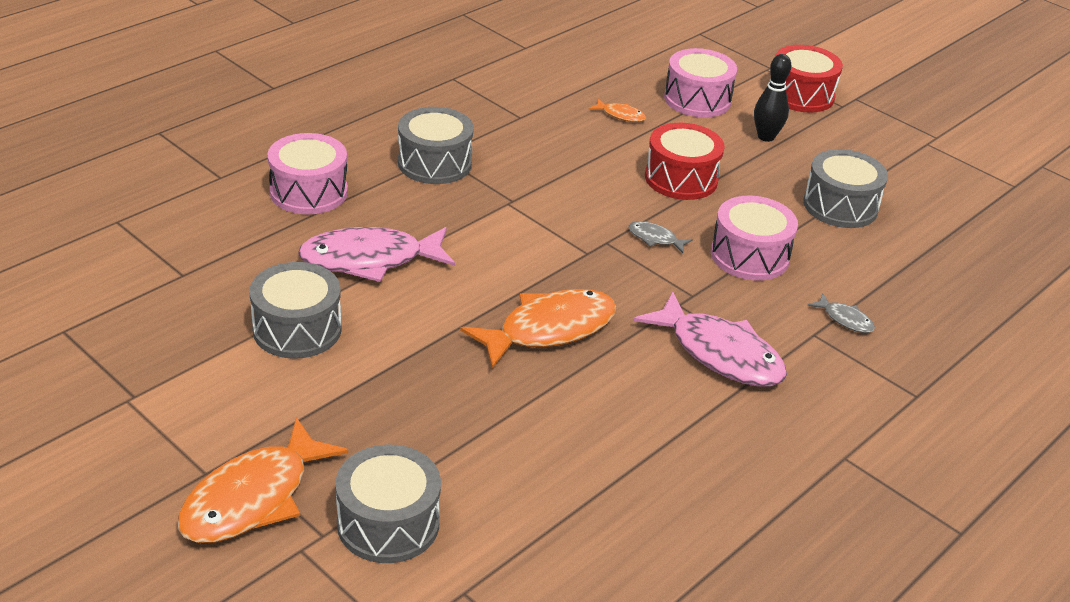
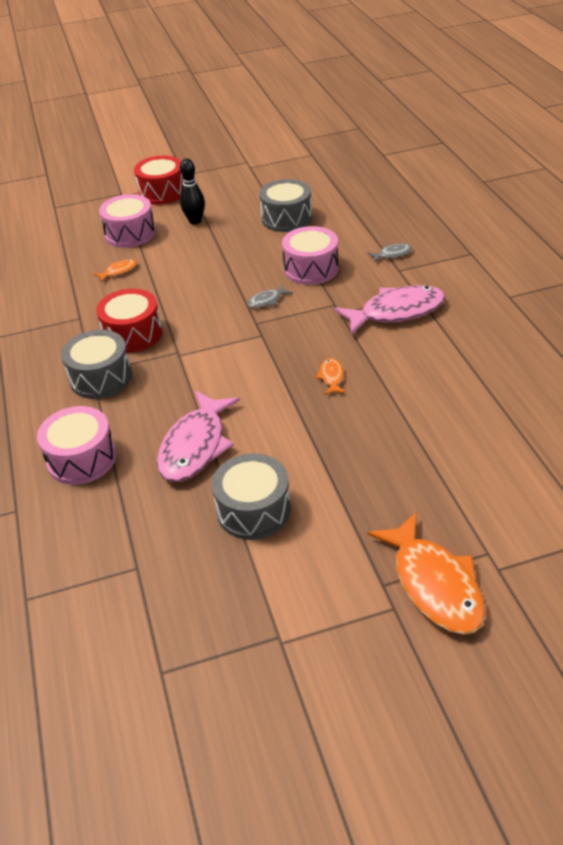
camera: 55 degrees left, 5 degrees up
(388, 523) = (489, 514): grey drum -> none
(549, 329) = (331, 377): orange fish -> orange fish, size x0.45
(681, 178) = (212, 269): red drum -> red drum (133, 334)

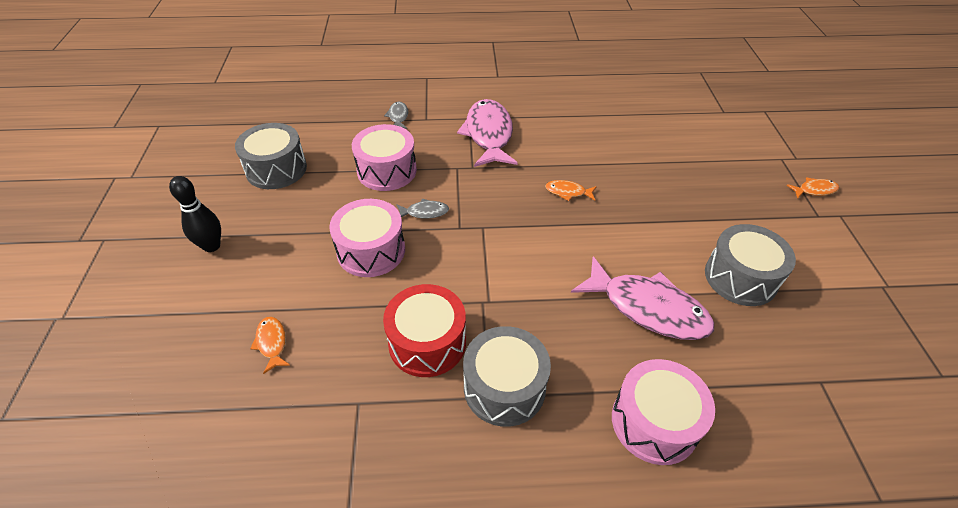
camera: 80 degrees left, 5 degrees up
(130, 233) = (183, 319): pink drum -> pink drum (371, 251)
(162, 192) = (104, 269): red drum -> none
(267, 301) = (425, 212): grey fish -> grey fish turned 75 degrees counterclockwise
(434, 584) = (814, 190): orange fish -> orange fish, size x0.45

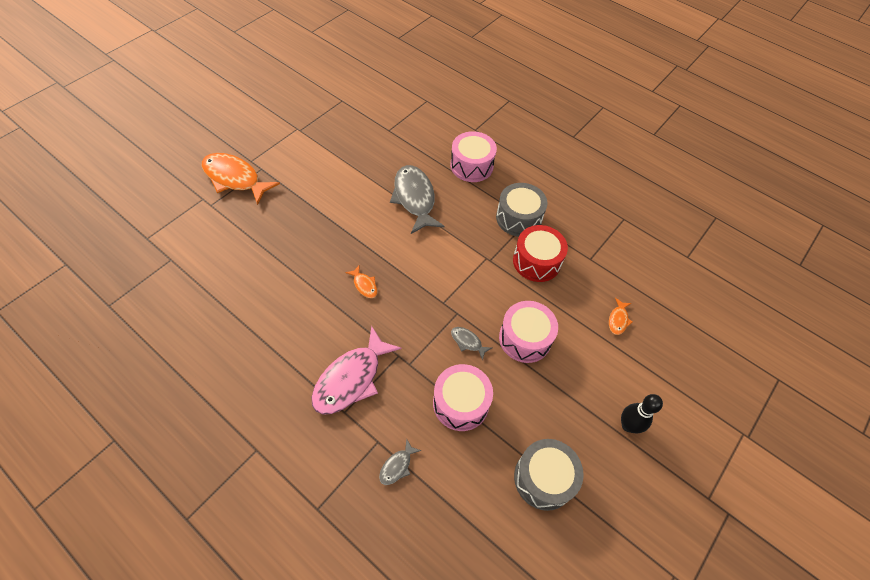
camera: 140 degrees left, 10 degrees up
(648, 308) = (414, 198): pink fish -> grey fish
(740, 277) = (352, 177): grey drum -> none
(814, 190) = (234, 178): orange fish -> orange fish, size x2.25

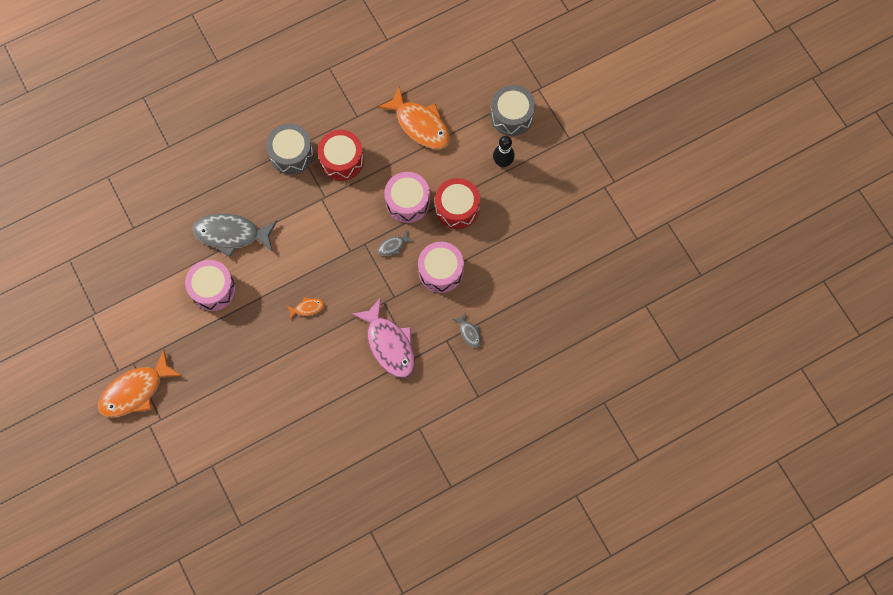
camera: 65 degrees left, 15 degrees up
(471, 166) = (214, 169): pink drum -> pink drum (213, 289)
(544, 393) = (457, 208): none -> red drum
(544, 478) = (516, 237): grey drum -> grey drum (511, 116)
(618, 320) = (420, 124): orange fish -> orange fish, size x2.25

